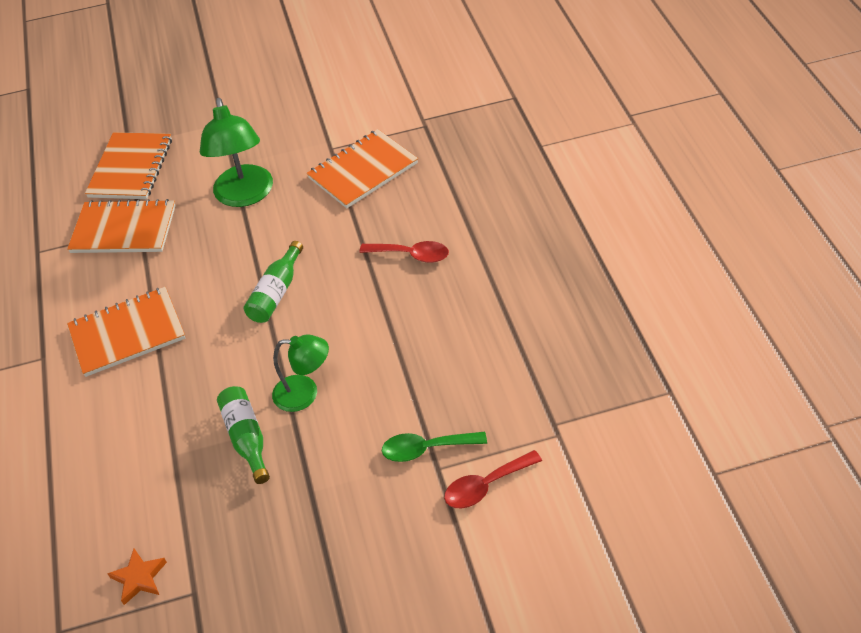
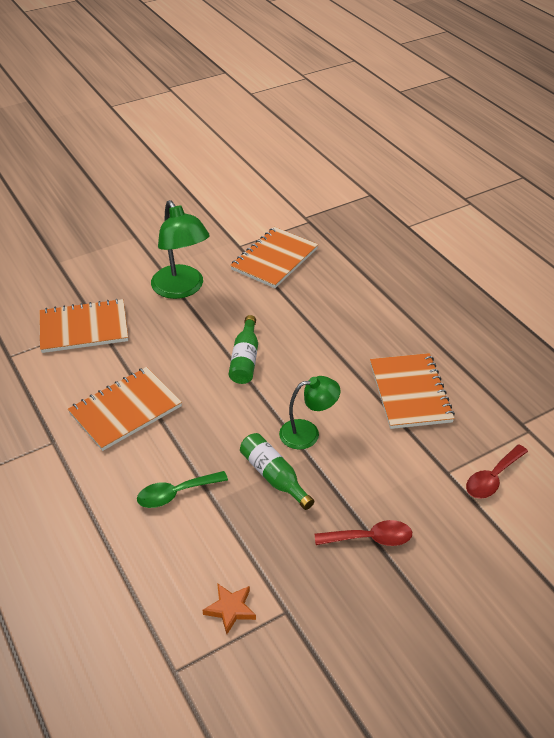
camera: 20 degrees left, 5 degrees down
(131, 168) = (68, 280): orange notebook -> orange notebook (410, 392)
(411, 255) = (345, 316): red spoon -> red spoon (370, 538)
(426, 449) = (430, 459): green spoon -> green spoon (176, 494)

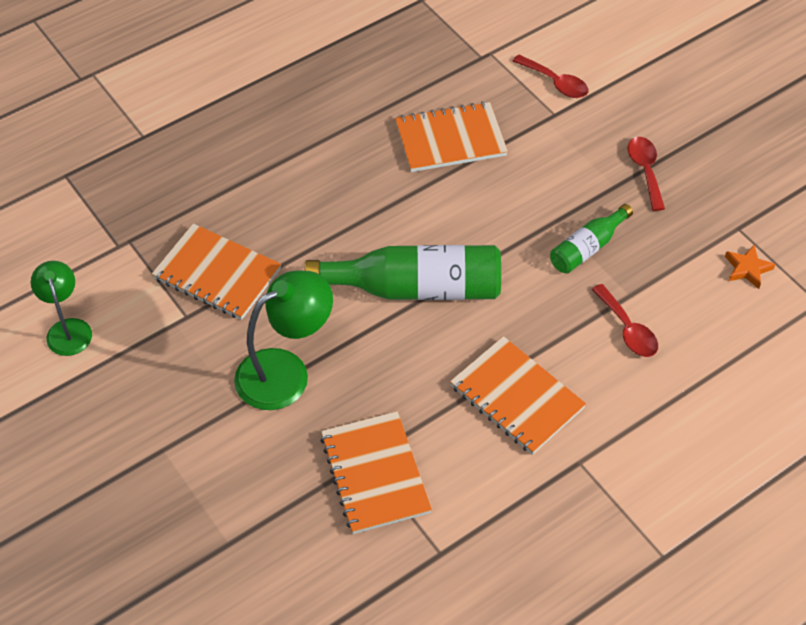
camera: 95 degrees left, 10 degrees up
(176, 494) = (627, 329): green spoon -> red spoon
(245, 359) = (415, 288): green bottle -> green bottle, size x1.84
(308, 433) = (523, 223): green lamp -> green lamp (67, 329)

